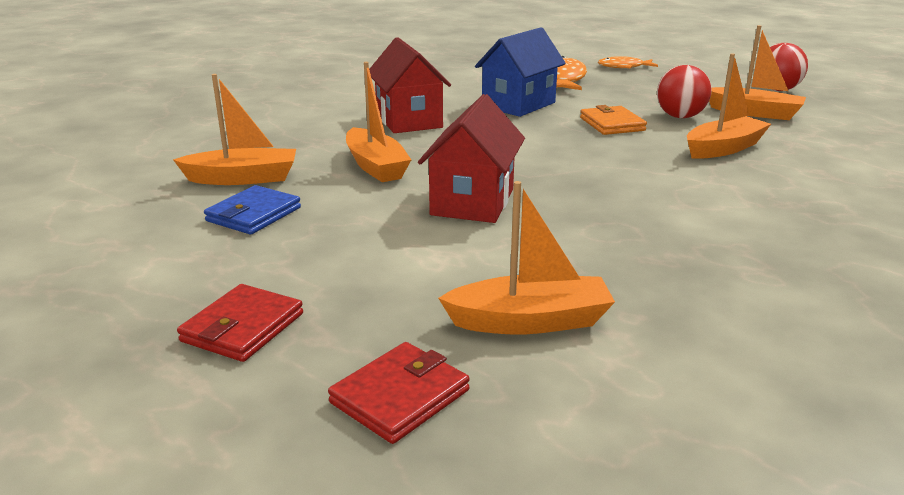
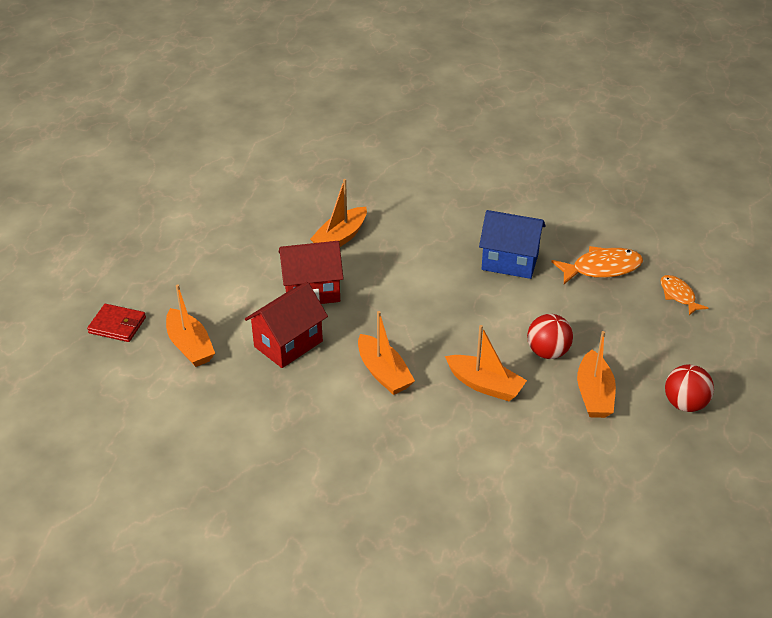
camera: 65 degrees right, 15 degrees up
(243, 178) = (291, 197): orange boat -> orange boat (383, 373)
(243, 327) = (145, 265): red wallet -> none
(254, 214) = (249, 221): blue wallet -> none
(409, 121) = (432, 222): red house -> red house (288, 344)
(612, 124) = (499, 319): orange wallet -> none

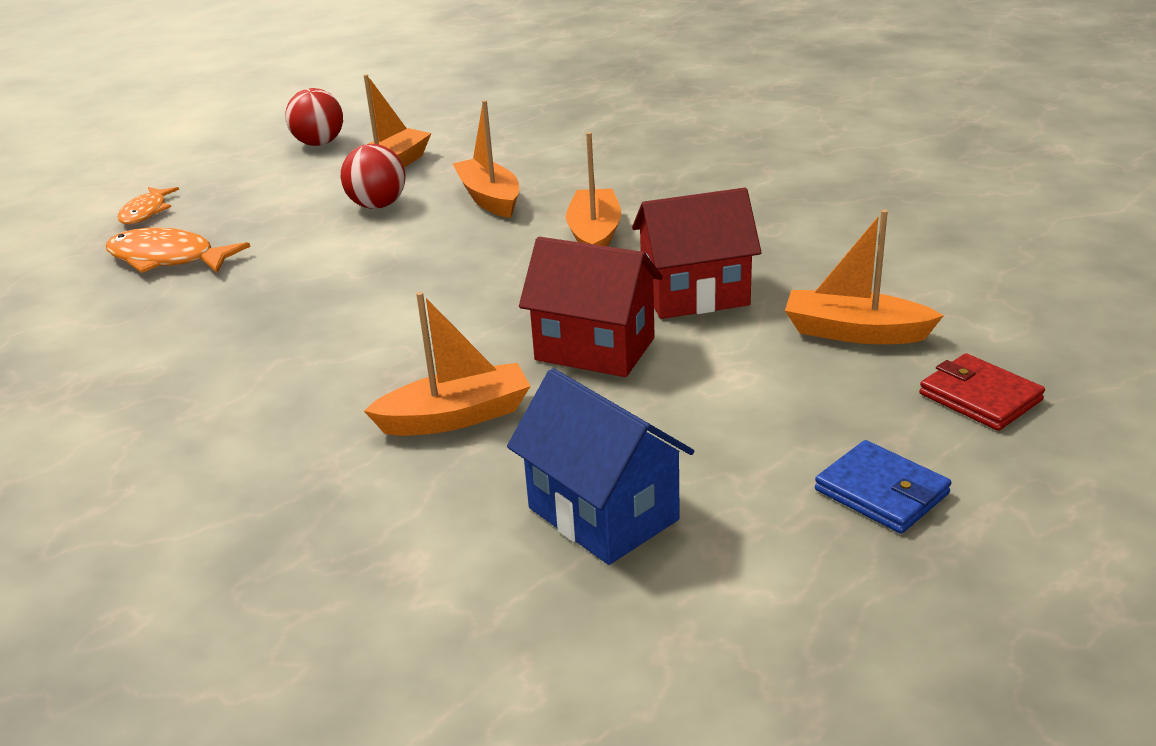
camera: 145 degrees left, 10 degrees down
(146, 264) = (881, 492): none -> blue wallet
(190, 346) = (855, 332): orange boat -> orange boat turned 75 degrees counterclockwise
(510, 262) = (261, 299): blue house -> blue house (603, 514)

